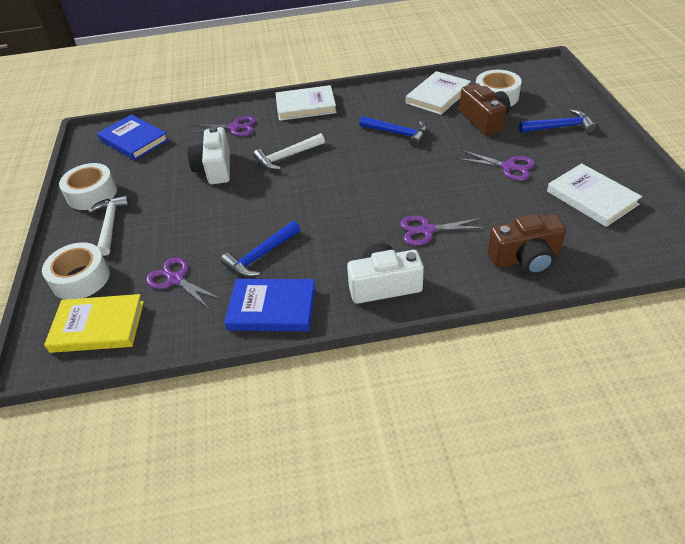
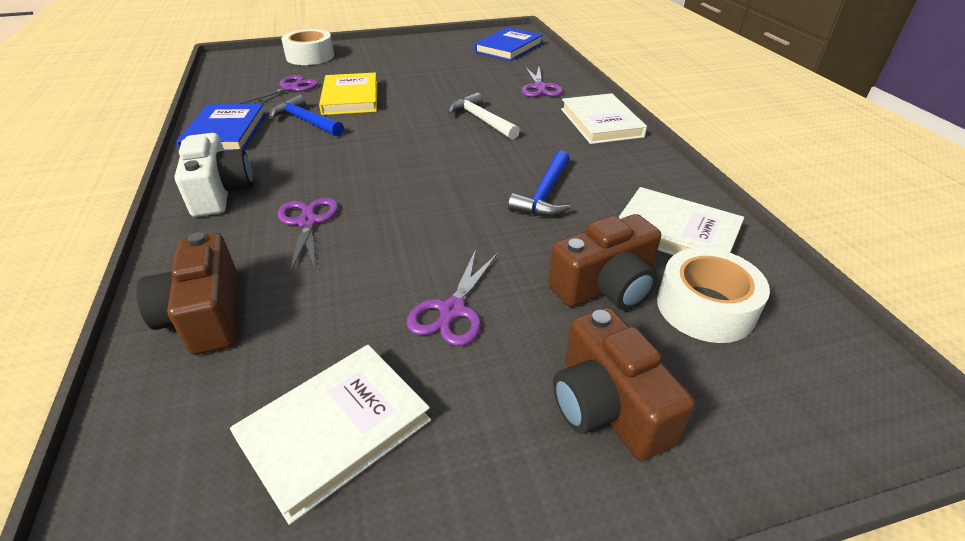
camera: 80 degrees right, 5 degrees down
(92, 194) = (423, 44): white tape -> none
(98, 326) = (250, 69): yellow book -> yellow book (350, 98)
(110, 225) = (376, 56): white hammer -> none
(215, 168) = (459, 86): white camera -> none
(560, 127) = (607, 406): blue hammer -> brown camera

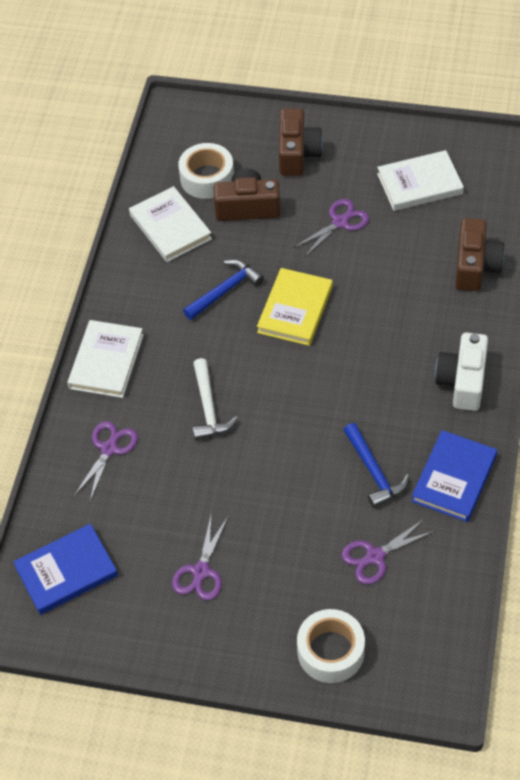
camera: 150 degrees left, 15 degrees up
(308, 222) = (403, 322): purple scissors -> purple scissors (201, 571)
(350, 98) = (316, 505): yellow book -> yellow book (295, 309)

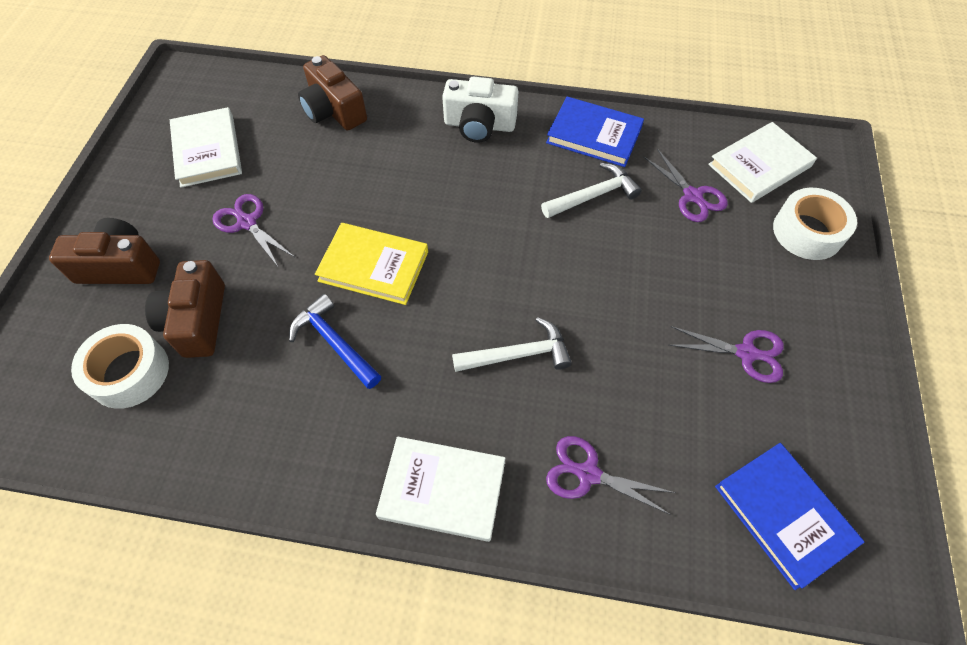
camera: 95 degrees left, 5 degrees up
(170, 227) = (209, 416): white book -> white book (759, 165)
(374, 472) = (593, 196): blue hammer -> white hammer
(475, 266) = (334, 110): brown camera -> brown camera turned 135 degrees counterclockwise

